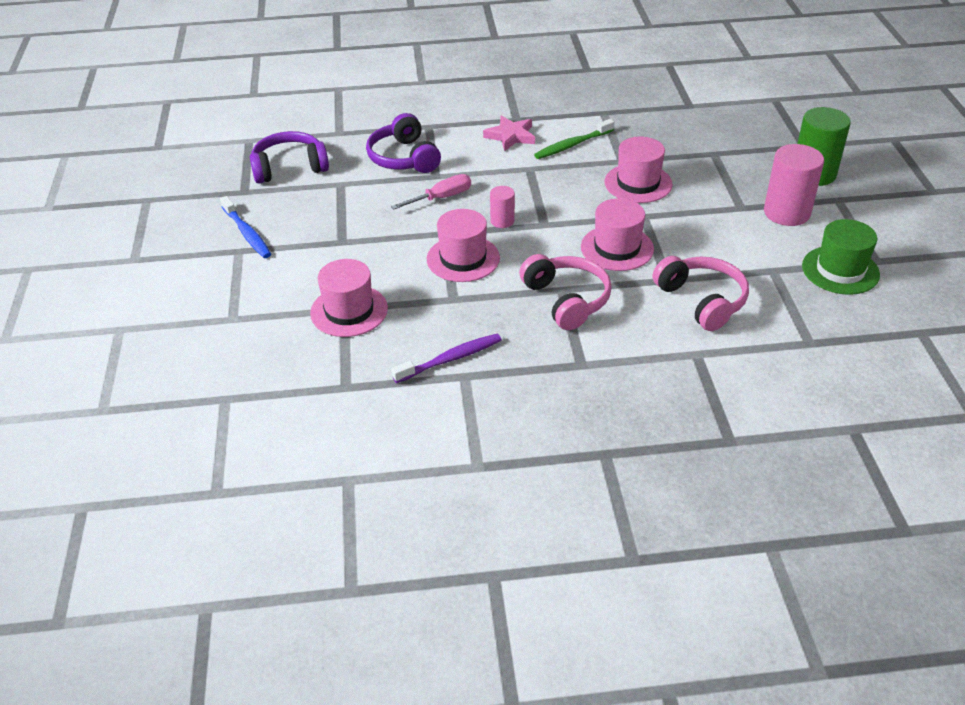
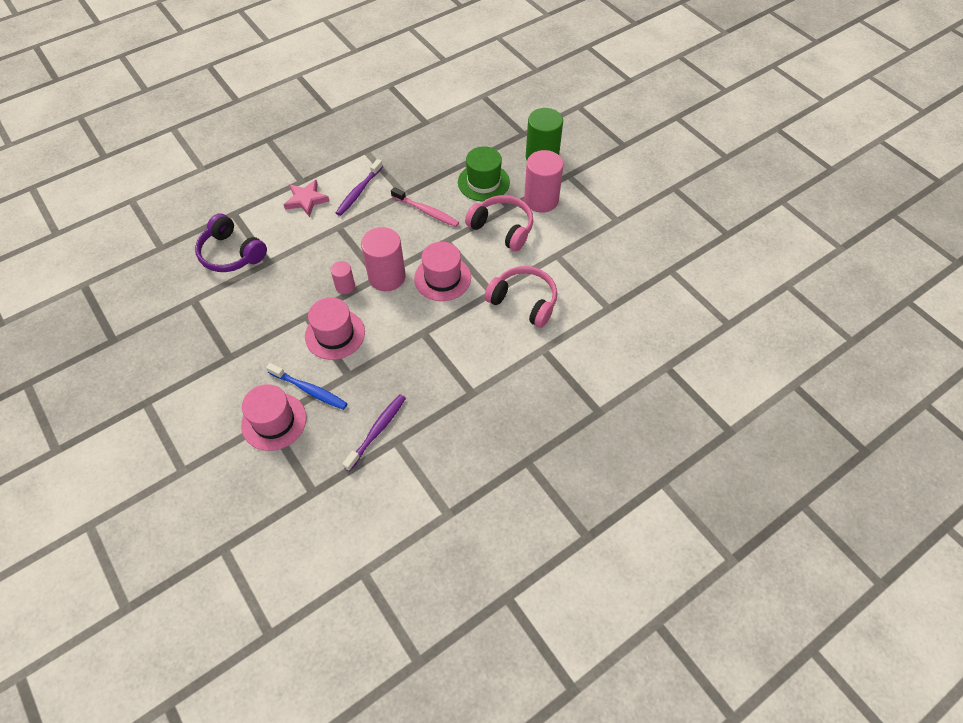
camera: 30 degrees left, 15 degrees up
(247, 233) = (142, 382): blue toothbrush -> blue toothbrush (309, 390)
(289, 167) = (138, 300): purple headphones -> none
(442, 197) = (285, 282): pink screwdriver -> none
(553, 227) = (387, 277): none -> pink cylinder
(566, 300) = (431, 340): pink headphones -> pink headphones (502, 228)
(572, 145) = (359, 192): green toothbrush -> purple toothbrush
(638, 183) = (426, 211): pink hat -> pink toothbrush
(840, 270) = (598, 237): green hat -> green hat (483, 182)

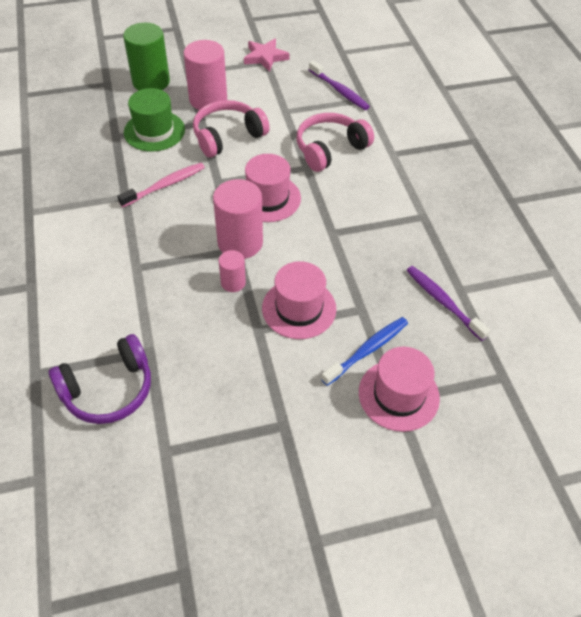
camera: 70 degrees left, 5 degrees down
(306, 200) = (68, 288): pink star -> pink star (265, 57)
(359, 192) = (92, 235): purple toothbrush -> purple toothbrush (339, 90)

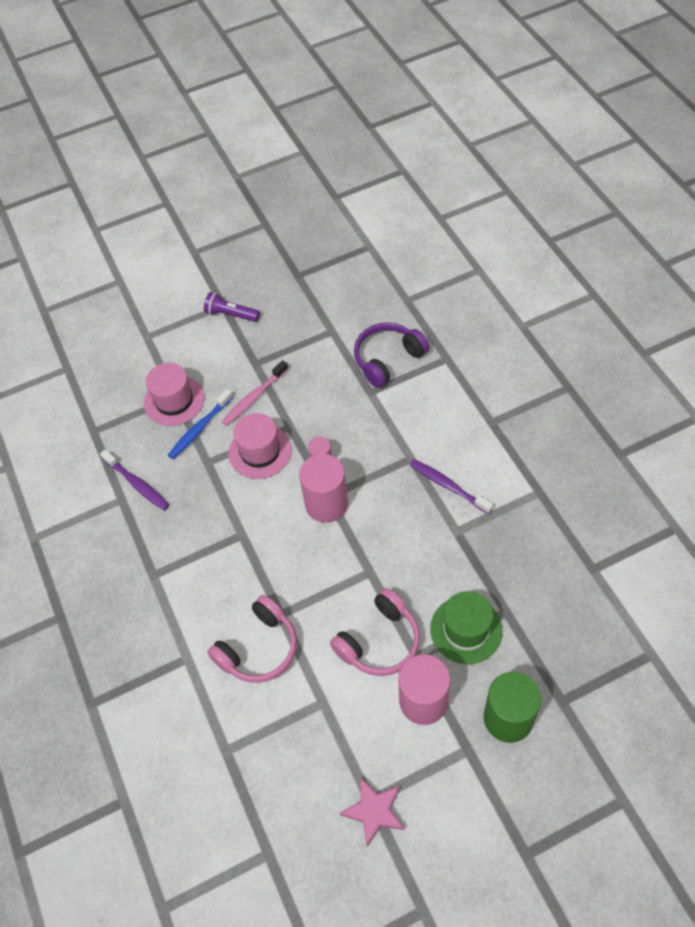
camera: 175 degrees right, 5 degrees up
(165, 185) = (422, 554): pink toothbrush -> pink toothbrush (254, 397)
(268, 198) = (312, 562): pink hat -> none
(305, 519) = (231, 314): none -> purple flashlight
(339, 90) = (260, 760): purple toothbrush -> purple toothbrush (448, 486)

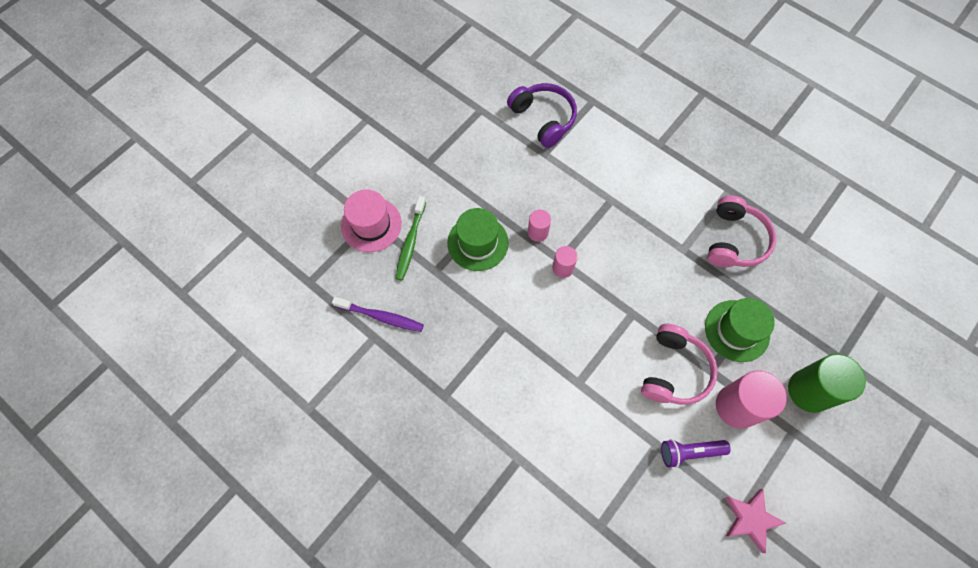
camera: 30 degrees left, 10 degrees up
(200, 428) = (410, 242): blue toothbrush -> green toothbrush
(231, 314) = (379, 125): purple flashlight -> purple flashlight (689, 452)
(254, 397) = (444, 195): pink toothbrush -> none
(258, 648) = (576, 421): pink headphones -> pink headphones (734, 240)
(260, 451) = (478, 243): pink hat -> green hat
(326, 504) = (563, 268): pink cylinder -> pink cylinder, size x0.52
(388, 359) = (543, 119): purple headphones -> purple headphones turned 120 degrees clockwise
(448, 486) = (655, 212): purple toothbrush -> none

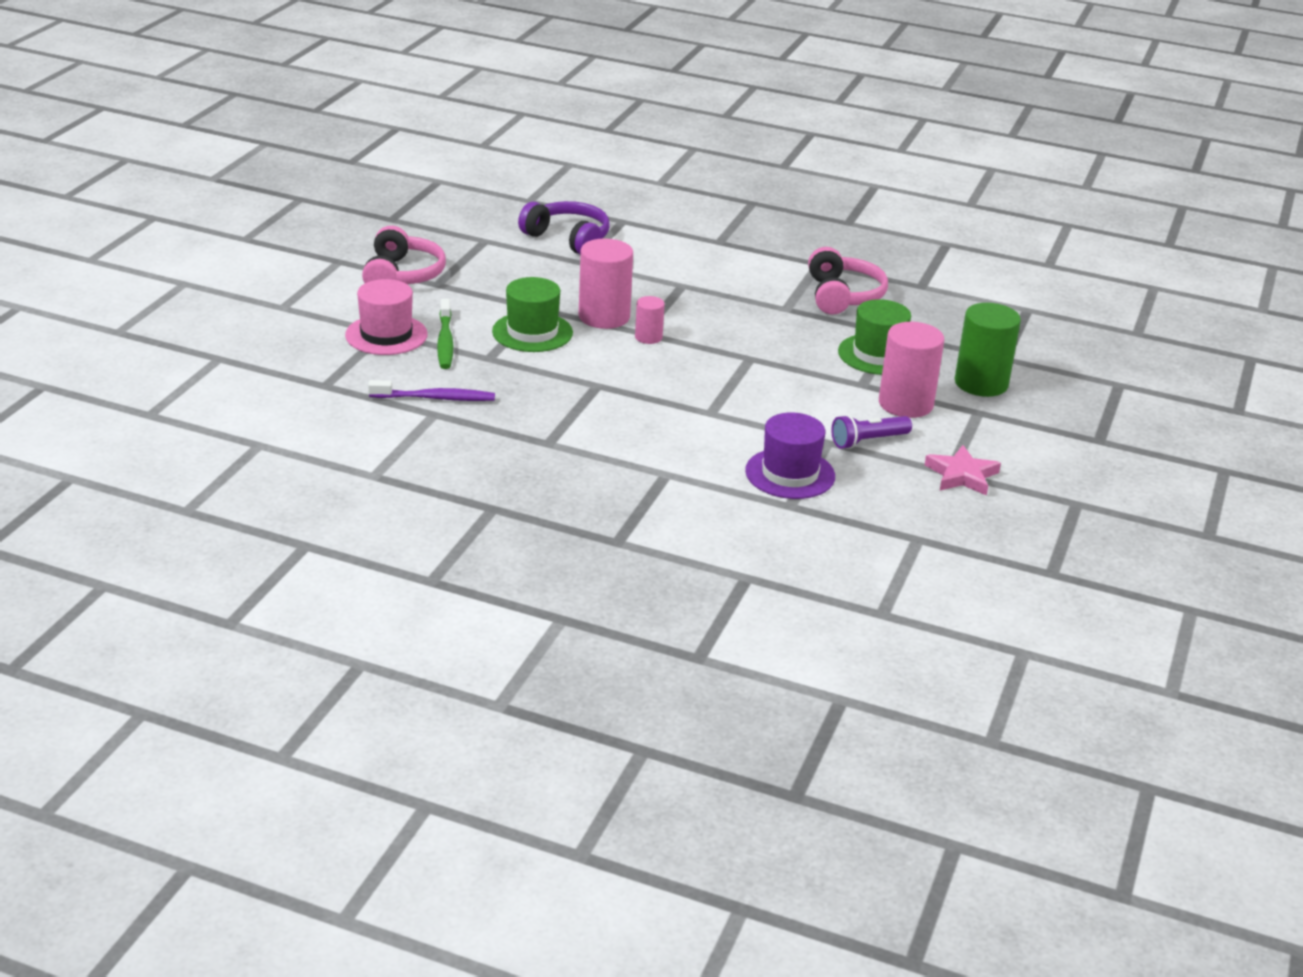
camera: 20 degrees left, 35 degrees down
(538, 232) = (604, 317): pink cylinder -> pink cylinder, size x1.91
(613, 482) = (790, 474): none -> purple hat
(674, 371) = (820, 390): pink headphones -> pink headphones (402, 275)

